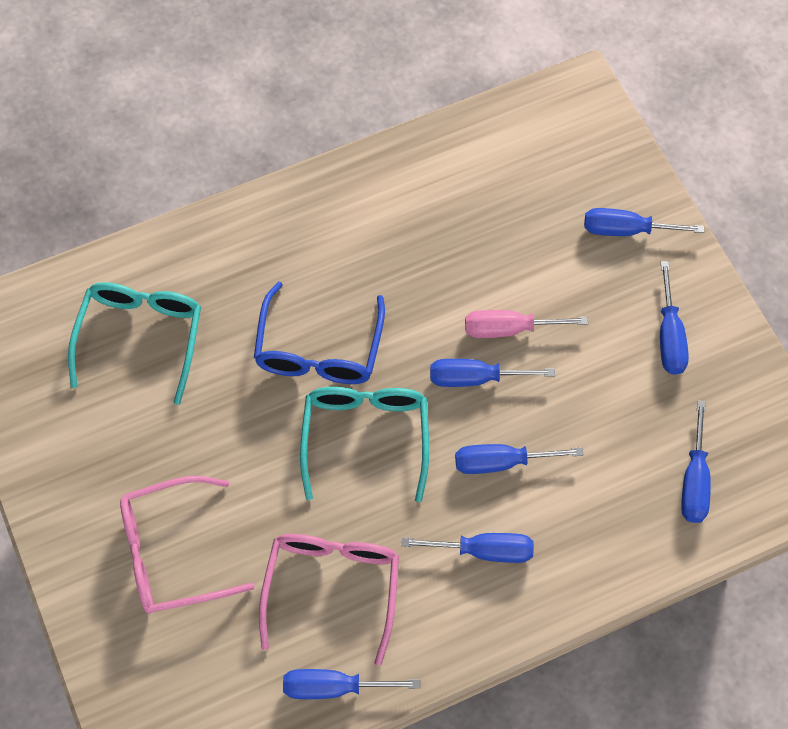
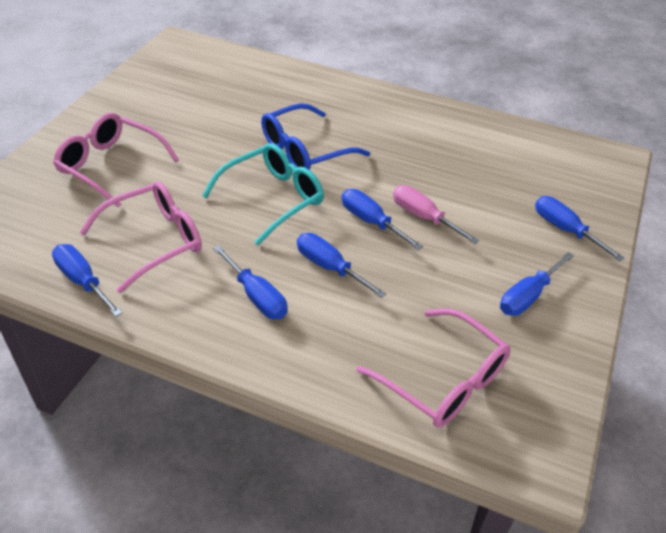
camera: 45 degrees right, 20 degrees down
(141, 337) = (230, 89): turquoise glasses -> none
(694, 480) = (443, 380): blue screwdriver -> pink glasses

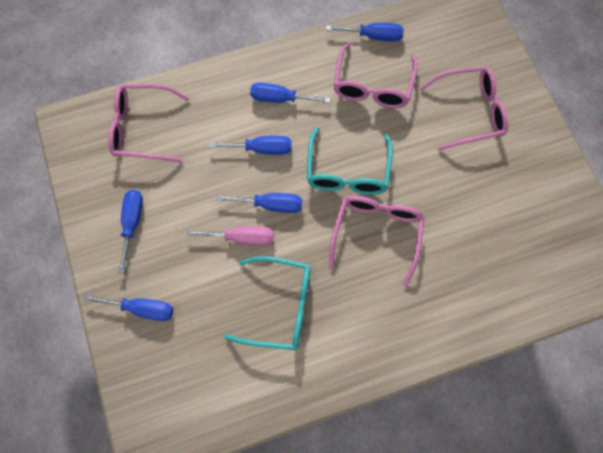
camera: 140 degrees right, 25 degrees up
(305, 150) = (376, 234): blue glasses -> pink glasses
(436, 161) = (279, 307): none -> turquoise glasses

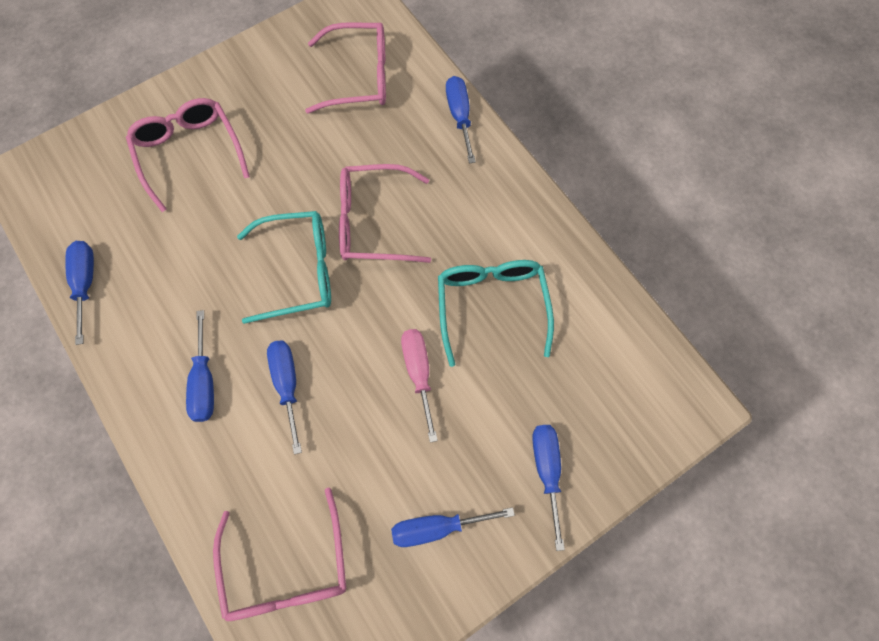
camera: 105 degrees left, 0 degrees up
(271, 205) = (365, 350): blue screwdriver -> blue screwdriver (460, 116)
(372, 86) = (167, 268): pink glasses -> pink glasses (359, 77)

